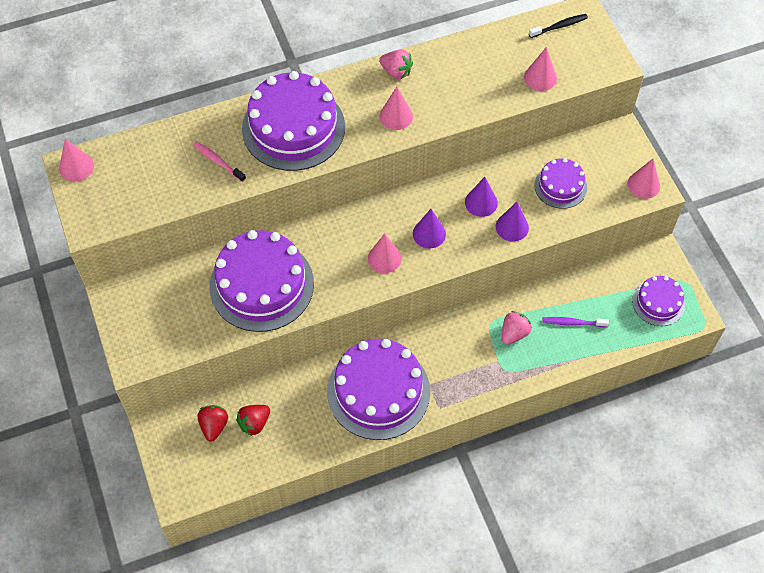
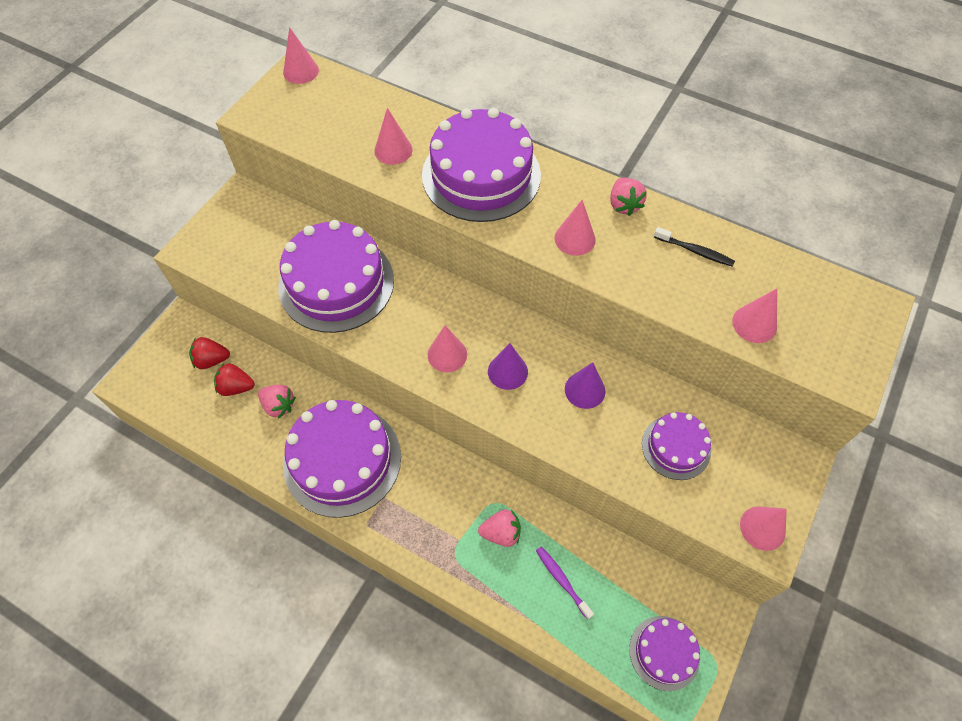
camera: 50 degrees right, 0 degrees up
(214, 426) = (212, 360): red strawberry -> red strawberry turned 150 degrees counterclockwise
(218, 161) = (393, 150): pink toothbrush -> pink cone
(297, 404) = (279, 406): none -> pink strawberry
(512, 227) = (584, 437): purple cone -> none
(559, 26) = (835, 297): black toothbrush -> black toothbrush (695, 251)

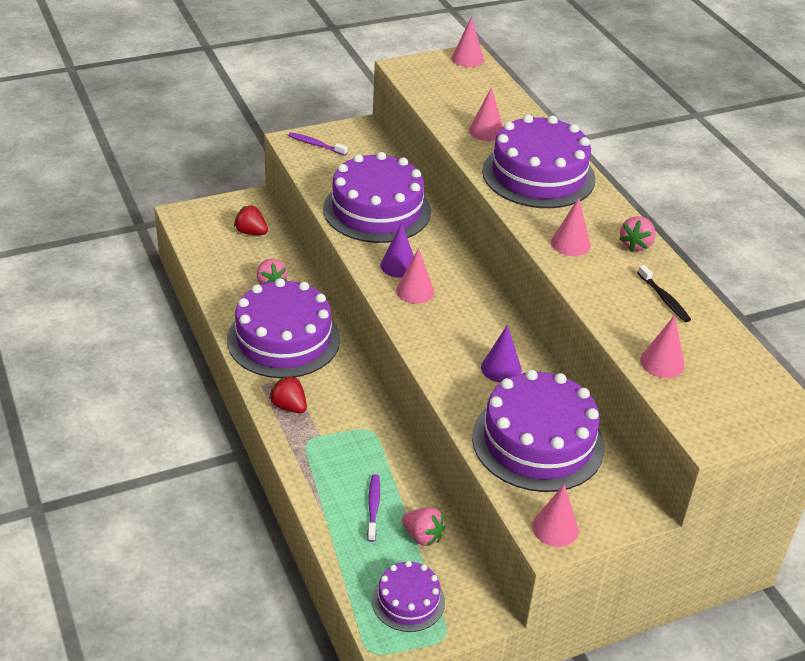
camera: 35 degrees right, 20 degrees down
(215, 241) = (316, 145): none -> purple toothbrush
(236, 387) = (252, 256): red strawberry -> red strawberry (289, 406)
(501, 533) = (356, 451): pink strawberry -> pink strawberry (422, 536)
(507, 371) = (451, 325): purple cone -> purple cone (398, 265)
(676, 447) = (538, 441): purple cake -> purple cake, size x1.89

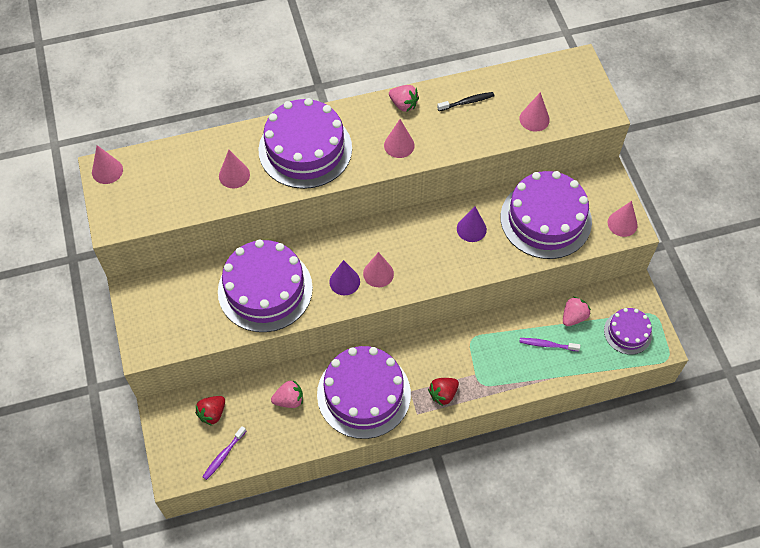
camera: 80 degrees left, 20 degrees up
(316, 145) = (153, 330): purple toothbrush -> purple toothbrush (223, 455)

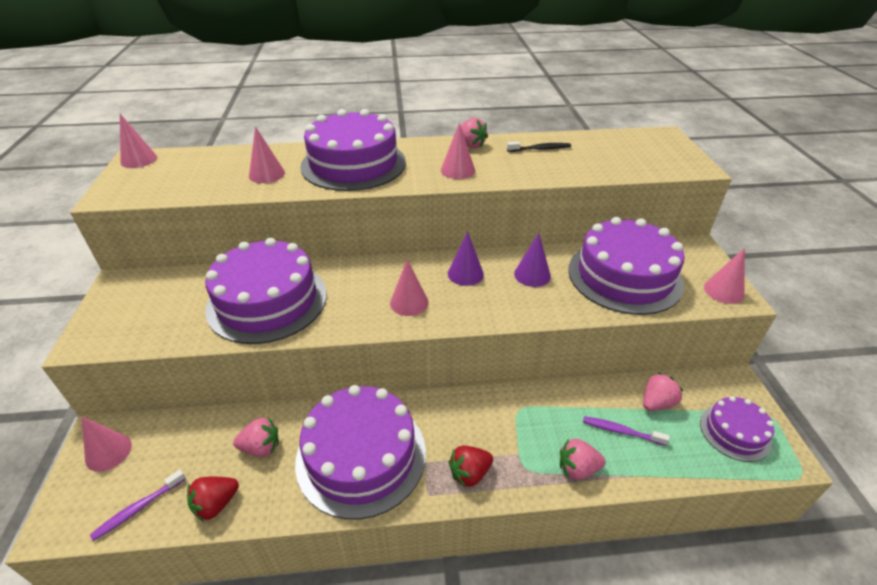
camera: 10 degrees right, 20 degrees down
(212, 413) = (156, 449): red strawberry -> red strawberry (216, 504)
(344, 281) = (365, 305): purple cone -> purple cone (465, 274)
(517, 378) = (577, 468): none -> pink strawberry
(534, 119) = (616, 166): pink cone -> pink cone (108, 452)

